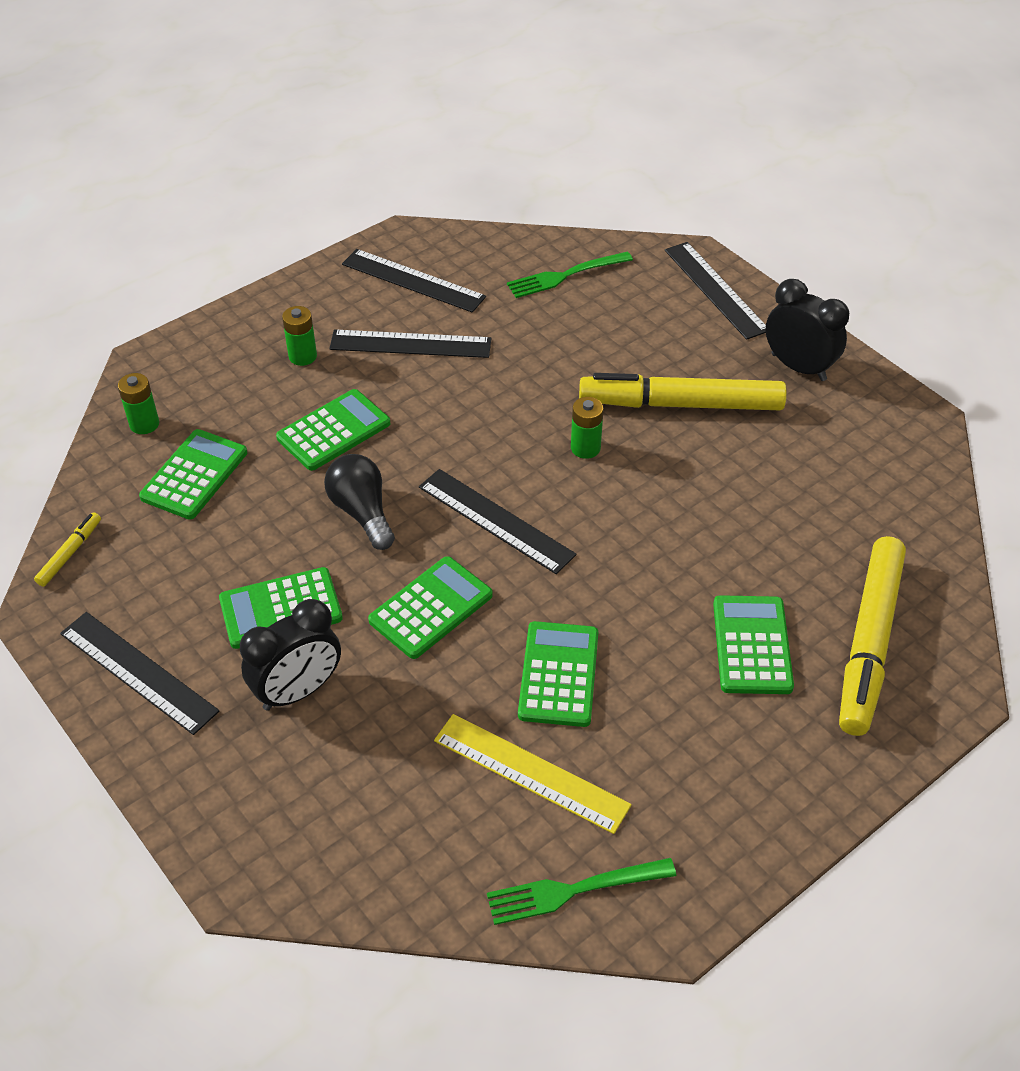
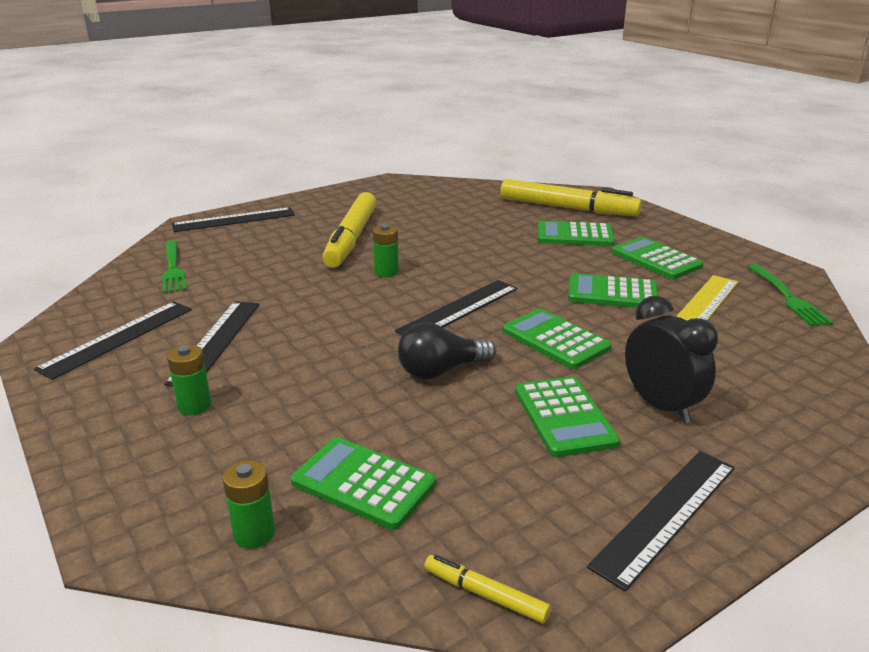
camera: 85 degrees left, 20 degrees down
(333, 431) = (323, 386): green calculator -> green calculator (656, 259)
(798, 367) = (330, 204): black clock -> none

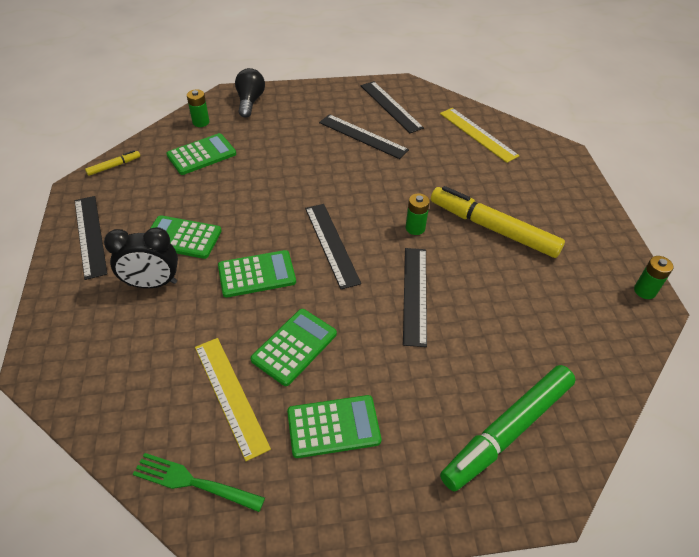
camera: 115 degrees right, 20 degrees up
(173, 268) = (478, 134): green fork -> yellow ruler
(194, 406) = (303, 121): green battery -> green battery (644, 291)
(234, 220) = (565, 175): black ruler -> black ruler (415, 294)
(441, 371) = (265, 208): black light bulb -> black light bulb (250, 101)
(566, 208) = (508, 430): yellow marker -> green marker
(575, 235) = (426, 391): green calculator -> none

